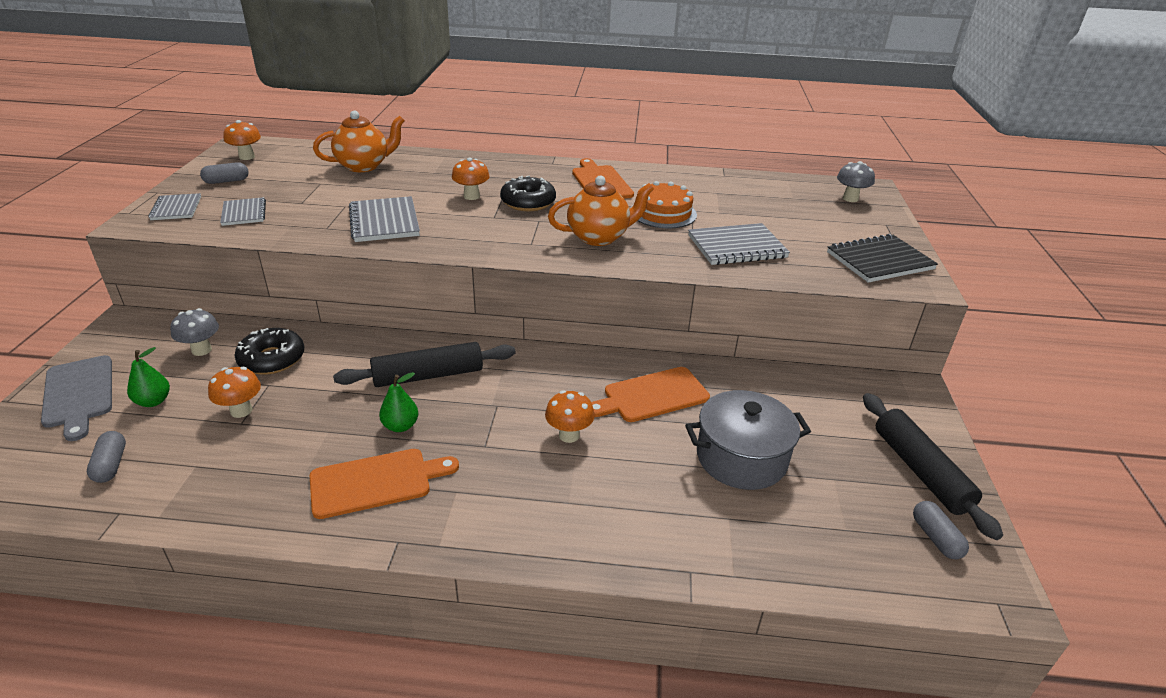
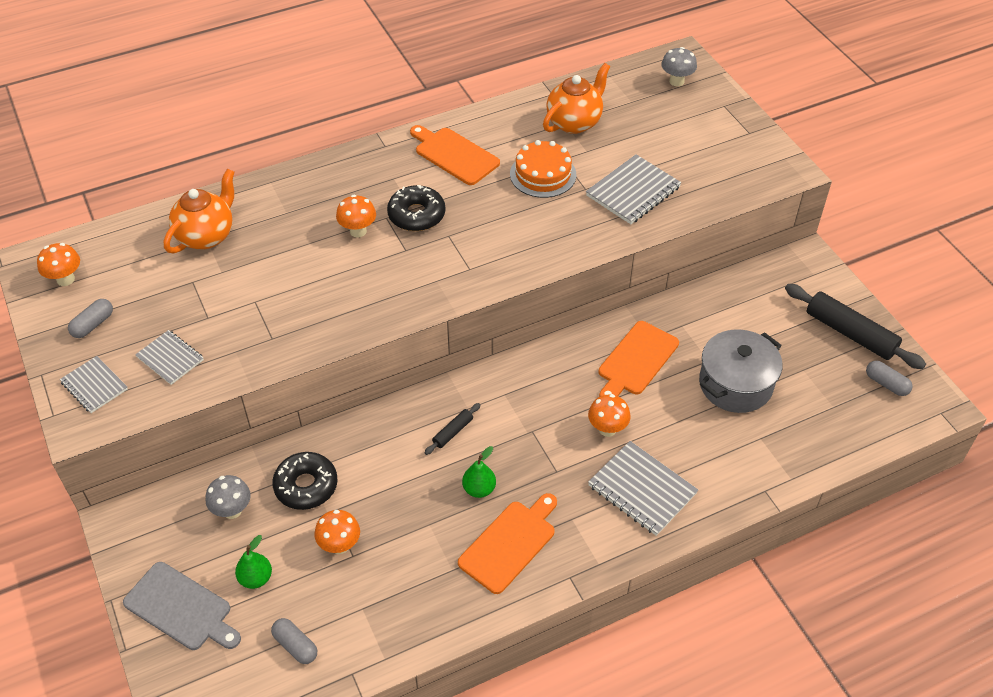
camera: 30 degrees left, 15 degrees up
(384, 222) = (315, 304): grey notebook -> grey notebook (642, 490)
(428, 375) = (453, 432): black rolling pin -> black rolling pin, size x0.48
(599, 237) = (517, 233): orange teapot -> orange teapot (574, 122)
(879, 261) = (746, 157): black notebook -> none

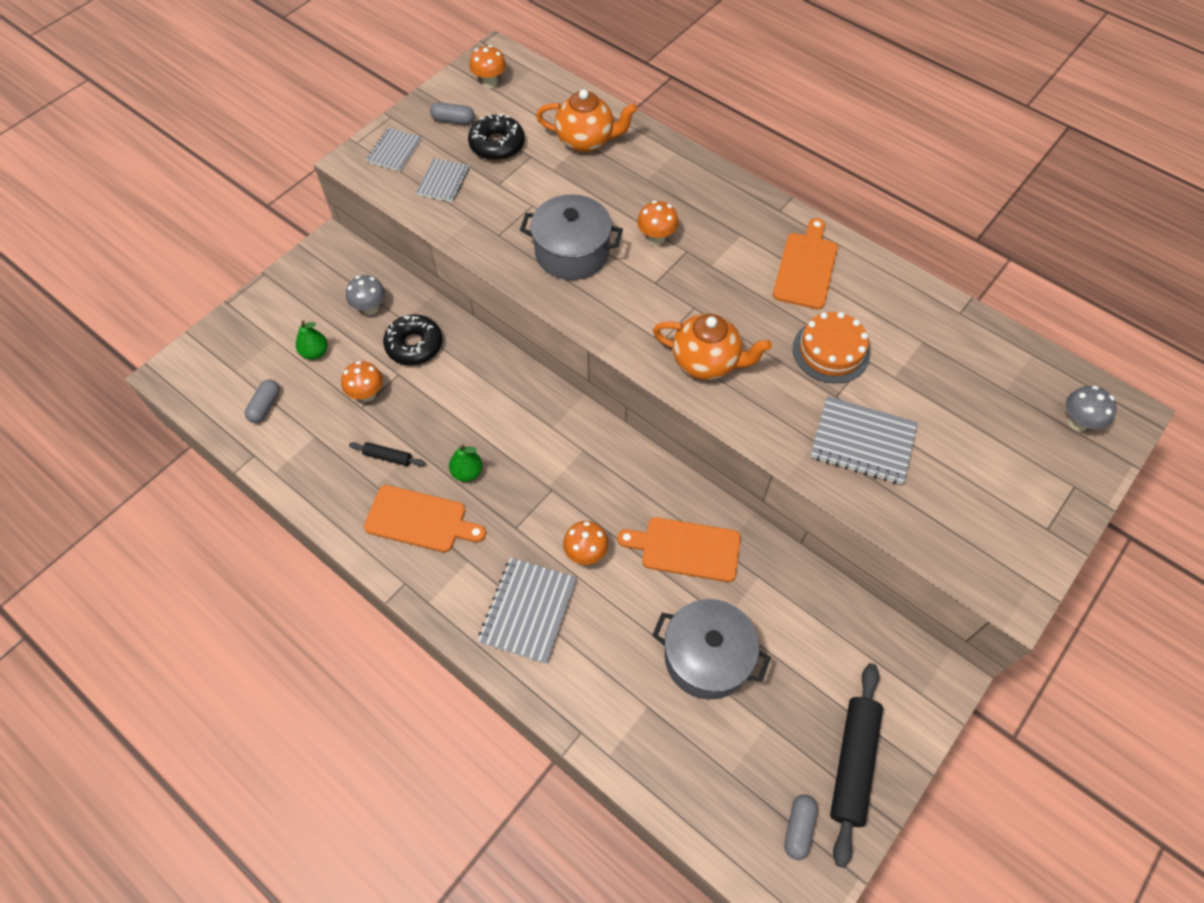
camera: 65 degrees right, 10 degrees up
(181, 608) = (272, 319): grey cutting board -> none
(332, 292) = (572, 252): none -> grey pot
(416, 215) = (704, 272): black donut -> black donut (497, 145)
(453, 432) = (519, 426): black rolling pin -> black rolling pin (388, 457)
(574, 122) = (930, 349): orange teapot -> orange teapot (706, 362)

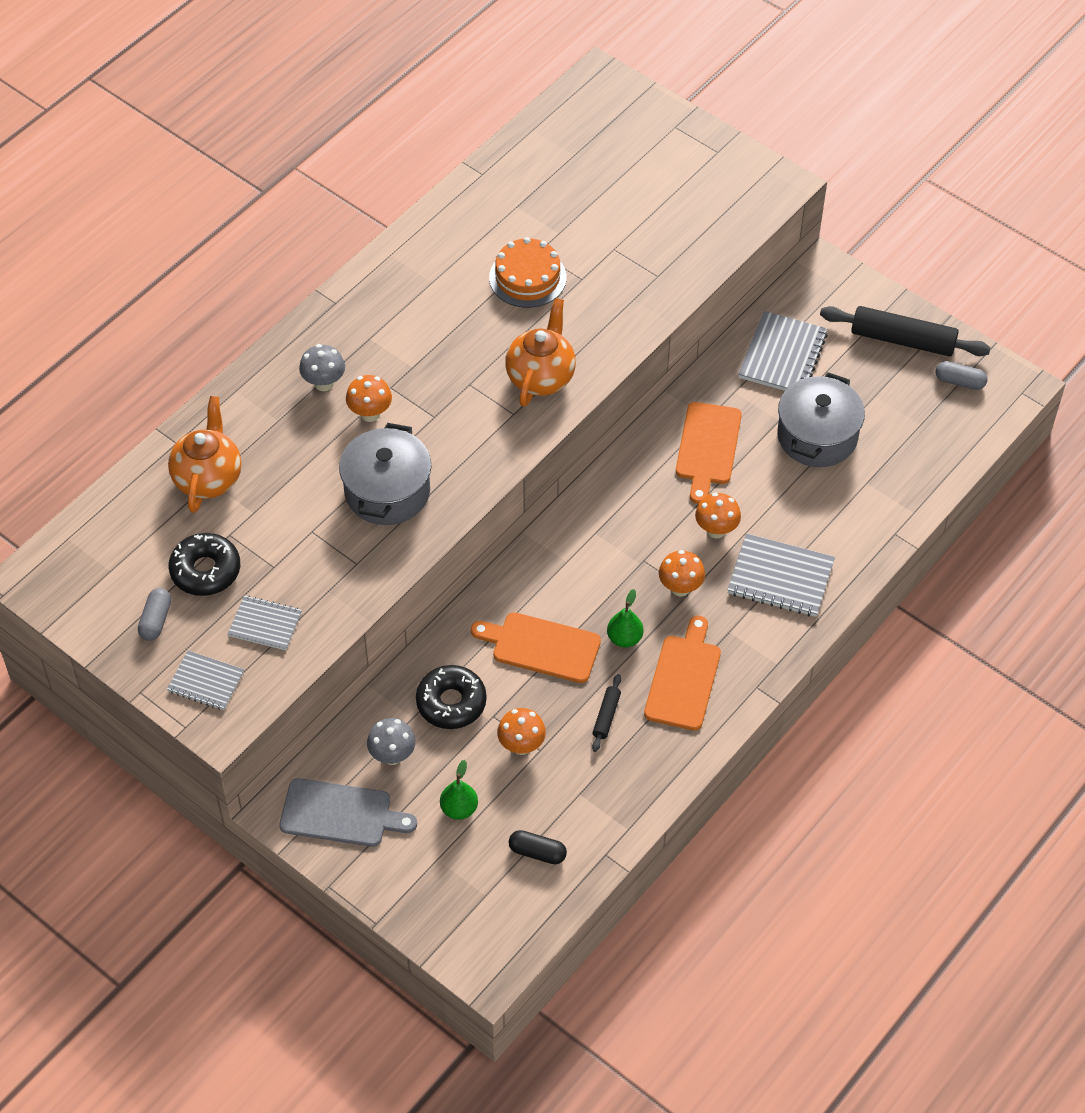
camera: 90 degrees left, 5 degrees down
(265, 406) = (537, 852): grey capsule -> black capsule
(324, 278) = (341, 814): none -> grey cutting board
(490, 82) = (87, 583): orange mushroom -> orange mushroom (680, 588)
(806, 267) = (418, 287): orange cutting board -> orange cutting board (541, 647)
(862, 442) = (633, 265): grey notebook -> grey notebook (783, 356)
(1077, 422) = (609, 112): grey mushroom -> grey mushroom (324, 383)

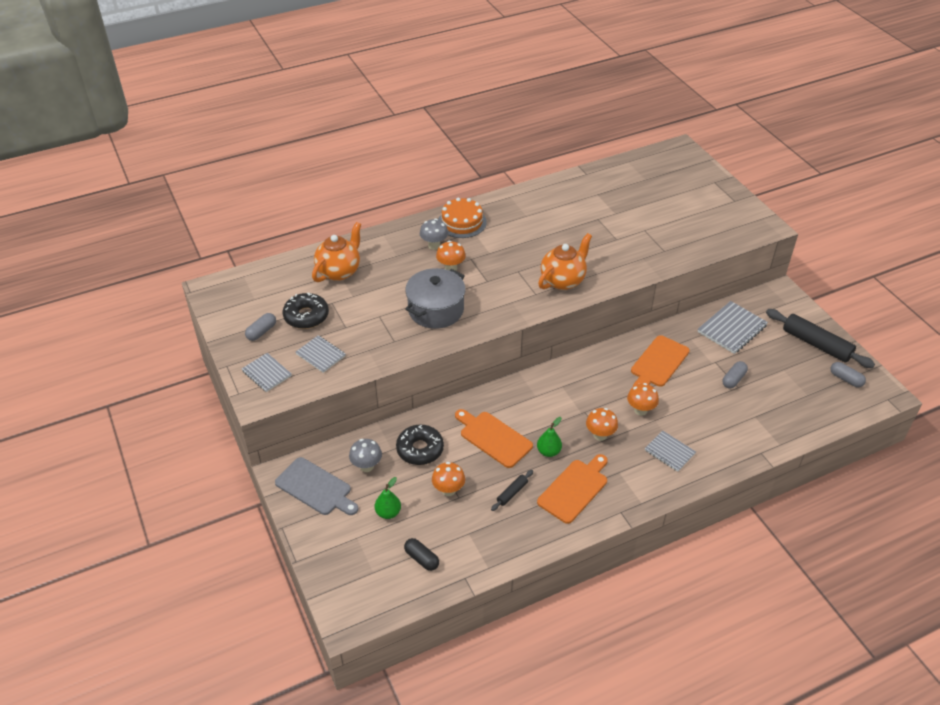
camera: 25 degrees right, 10 degrees down
(527, 277) = (584, 229): orange cake -> orange cake (462, 222)
(780, 578) = (669, 452): grey notebook -> grey notebook, size x0.63
(817, 436) = (733, 379): grey pot -> grey capsule

